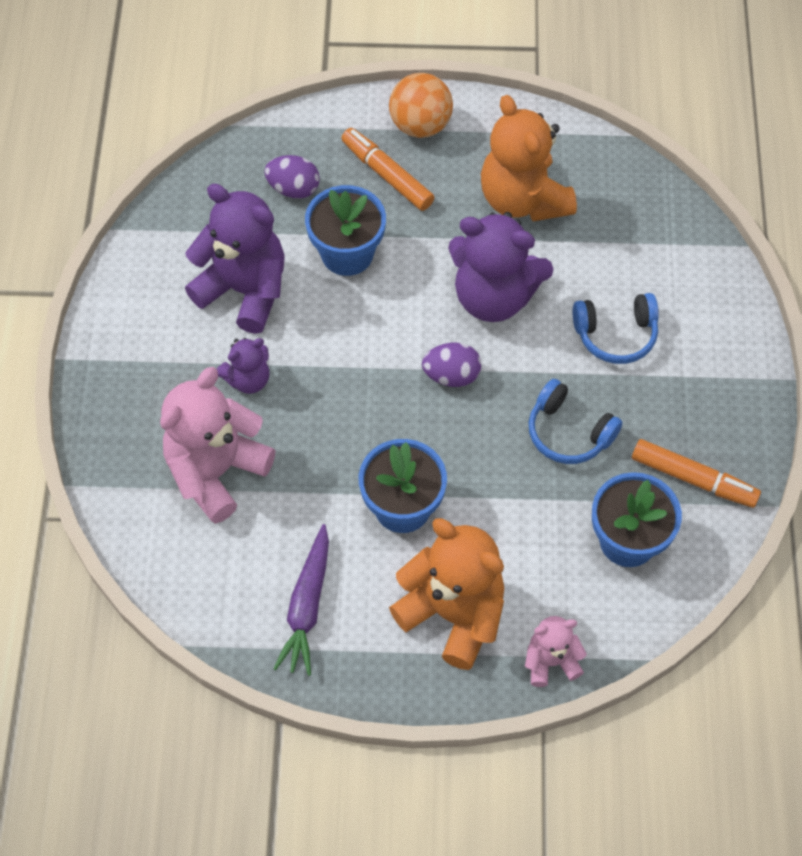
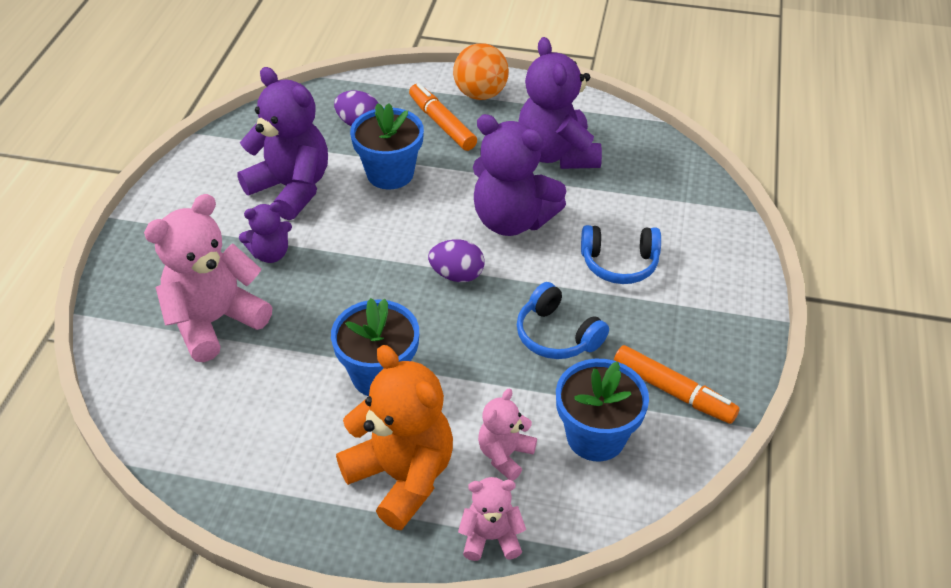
camera: 10 degrees right, 15 degrees down
(307, 606) = (259, 448): purple carrot -> none
(523, 199) = (557, 154): orange teddy bear -> purple teddy bear
(545, 574) = (505, 455): none -> pink teddy bear

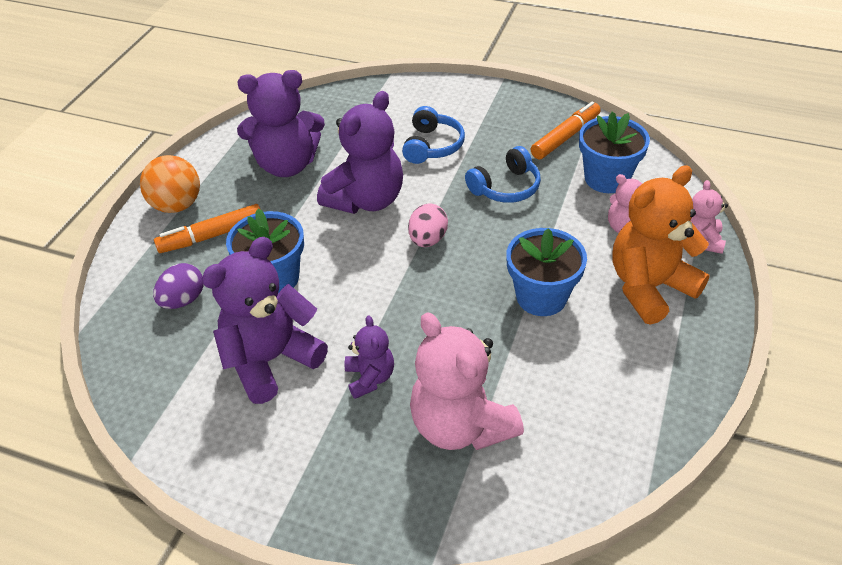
camera: 80 degrees left, 0 degrees up
(457, 275) = (428, 239): purple egg -> pink egg

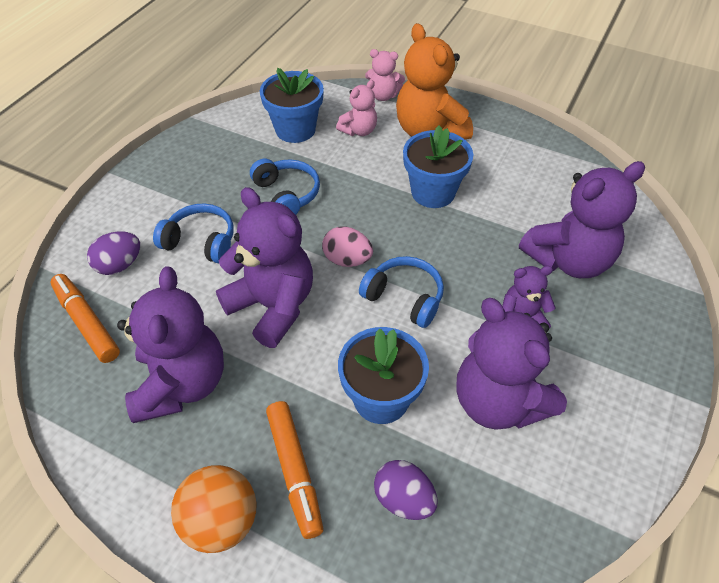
camera: 85 degrees left, 5 degrees up
(386, 284) = (404, 297): none -> blue headphones
(398, 109) = (119, 265): none -> purple egg
(461, 425) = (568, 260): pink teddy bear -> purple teddy bear
(565, 137) = (227, 144): orange marker -> orange marker (87, 322)

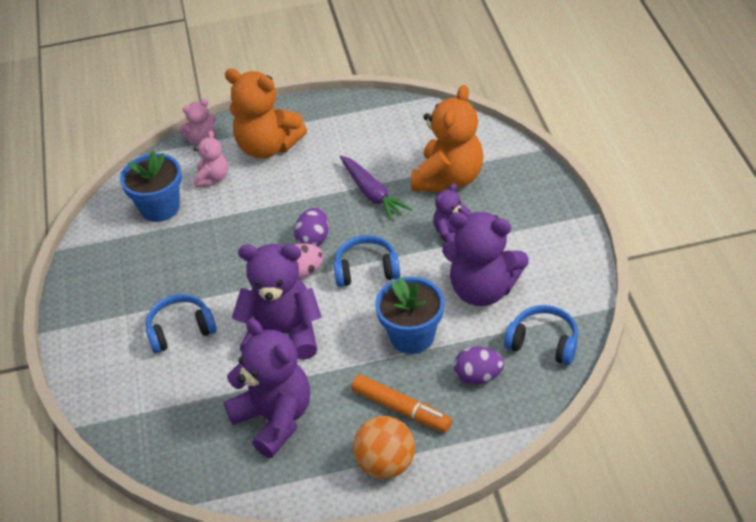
camera: 35 degrees left, 5 degrees down
(87, 322) = (160, 433): orange marker -> none
(119, 265) = (136, 385): purple egg -> purple egg (313, 239)
(286, 194) = (208, 258): blue headphones -> blue headphones (543, 342)
(433, 192) = (315, 189): blue flower pot -> none
(480, 228) = (372, 194): none -> purple carrot
(568, 260) = (448, 178): purple teddy bear -> orange teddy bear

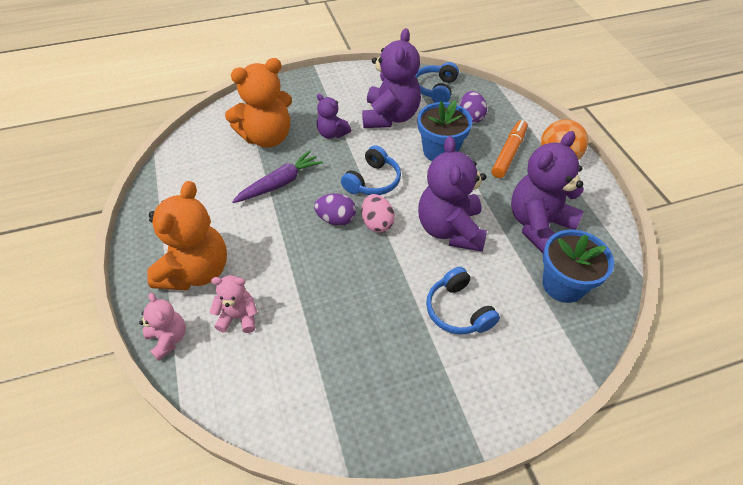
camera: 100 degrees left, 5 degrees up
(160, 207) = (281, 365): blue flower pot -> blue flower pot (563, 284)
(366, 270) = (373, 181): blue headphones -> blue headphones turned 135 degrees counterclockwise
(448, 178) = (267, 137): orange teddy bear -> orange teddy bear turned 135 degrees clockwise

